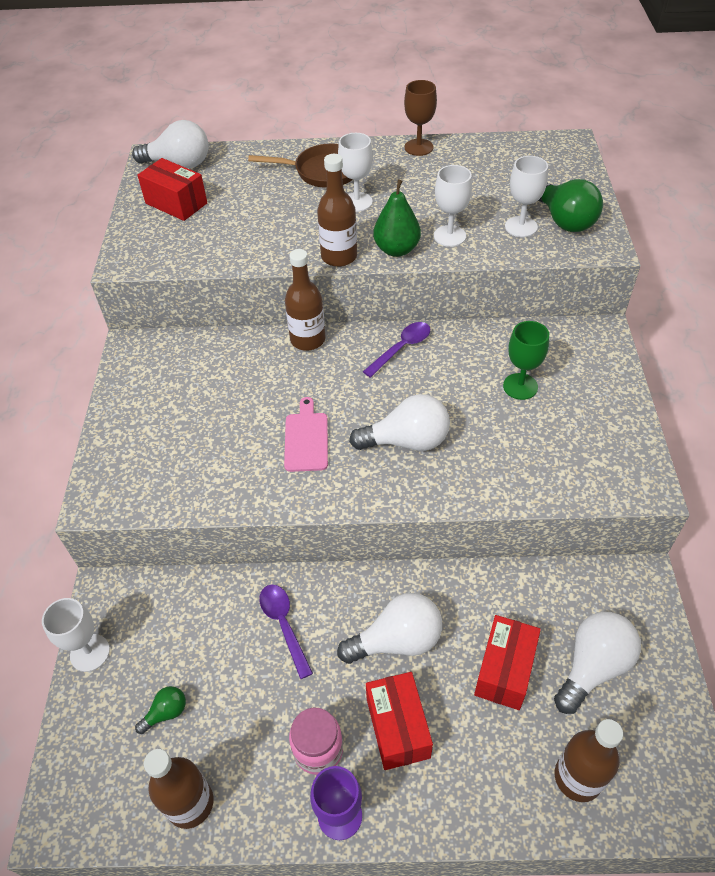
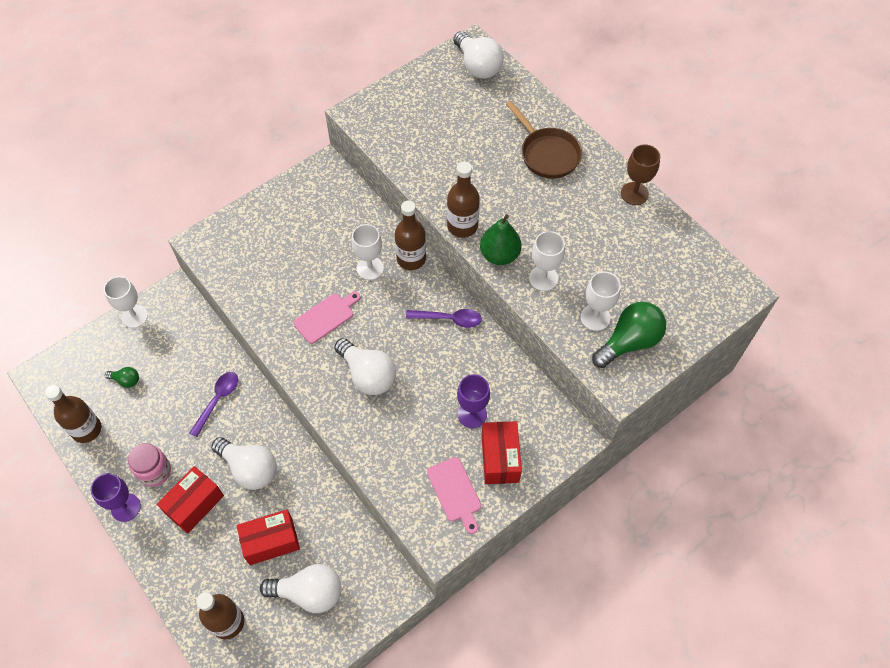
camera: 50 degrees right, 10 degrees up
(176, 203) = (435, 96): red box -> red box (500, 458)
(357, 202) = (531, 197): white goblet -> white goblet (370, 268)
(520, 386) = (472, 414): green goblet -> purple goblet
(564, 220) = (629, 342): green light bulb -> green light bulb turned 150 degrees counterclockwise
(597, 444) = (455, 492): none -> pink cutting board

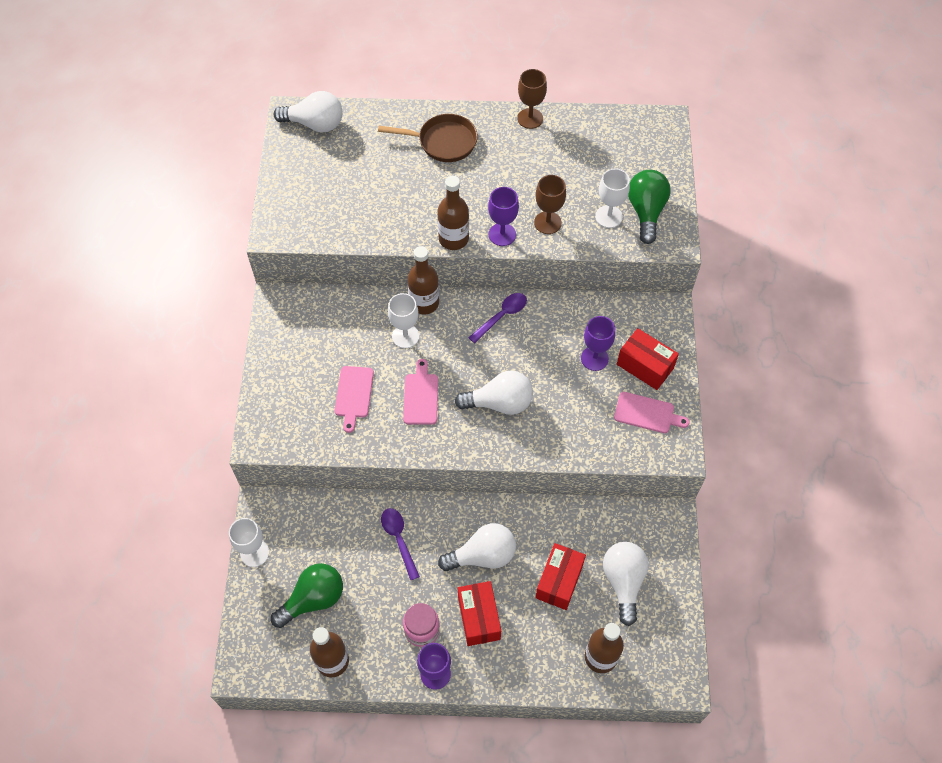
camera: 50 degrees left, 0 degrees up
(126, 380) = (313, 599): green light bulb -> green light bulb, size x2.00
(289, 273) = (353, 395): none -> pink cutting board
(309, 593) = (623, 582): white light bulb -> white light bulb turned 45 degrees counterclockwise
(499, 255) = (502, 234): green pear -> purple goblet
(543, 278) = (547, 223): white goblet -> brown goblet

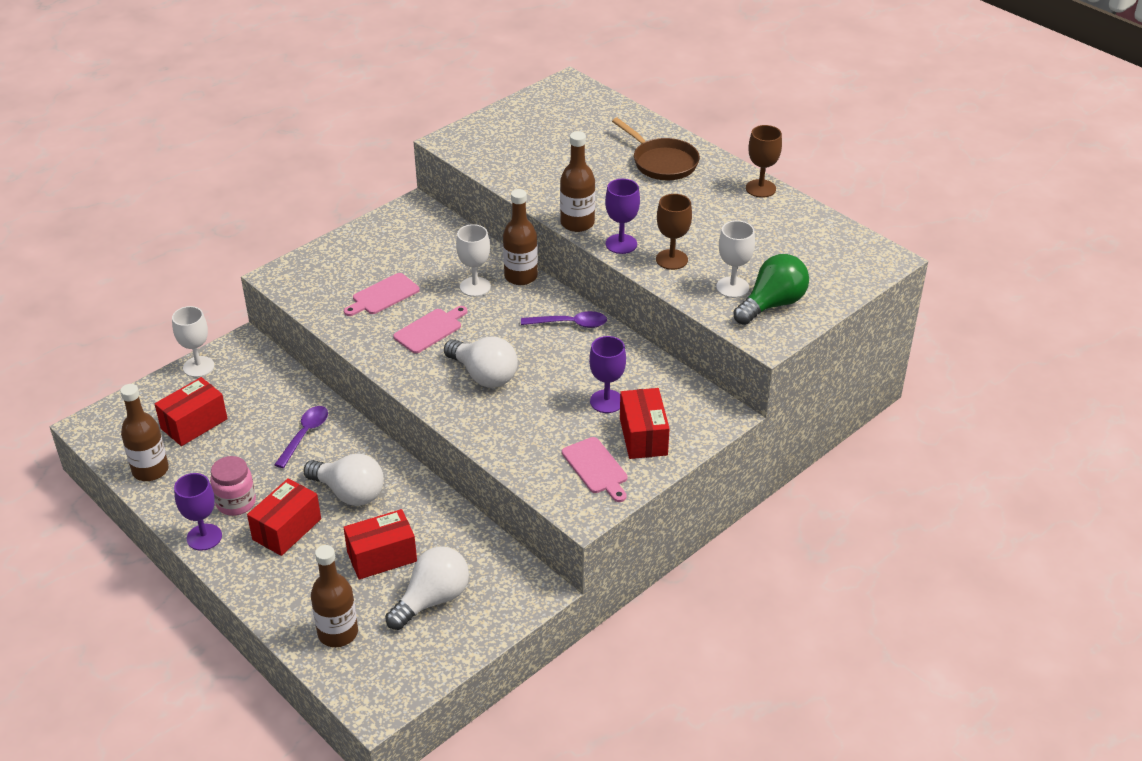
camera: 45 degrees right, 20 degrees down
(313, 599) = (194, 424): green light bulb -> red box
(315, 124) = (577, 98): white light bulb -> none

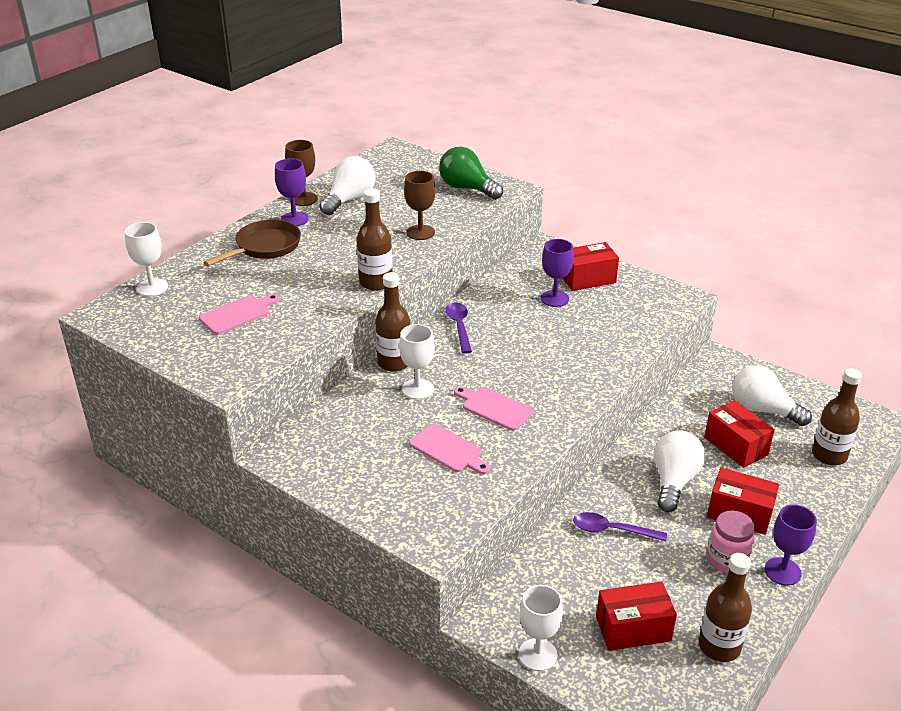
camera: 100 degrees left, 5 degrees down
(194, 424) = (633, 629): red box -> red box turned 45 degrees counterclockwise
(484, 375) = (548, 365): white light bulb -> white light bulb (349, 200)
(596, 468) = (634, 296): pink cutting board -> pink cutting board (238, 314)
(621, 244) = (403, 257): purple goblet -> purple goblet (294, 219)
(732, 287) = (450, 205): white goblet -> white goblet (152, 287)

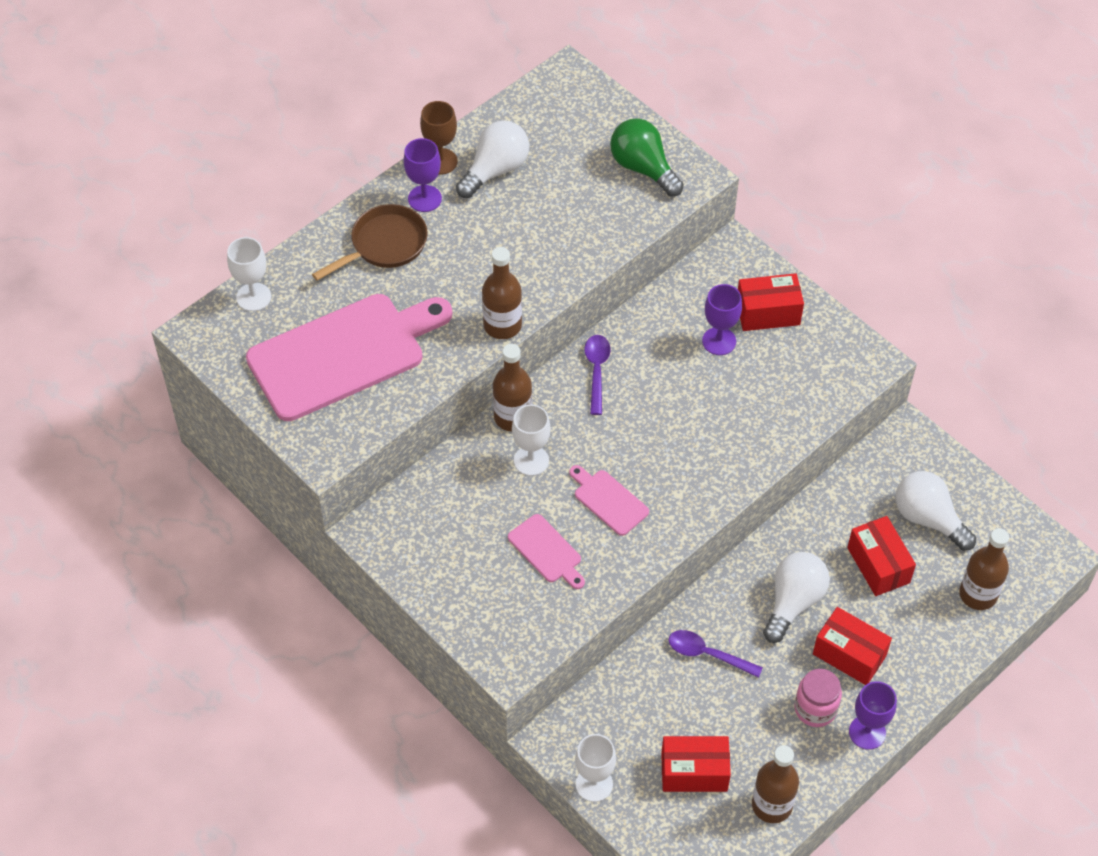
camera: 10 degrees right, 20 degrees up
(238, 314) = (343, 354): pink cutting board -> pink cutting board, size x2.29
(420, 232) = (569, 244): brown goblet -> none

